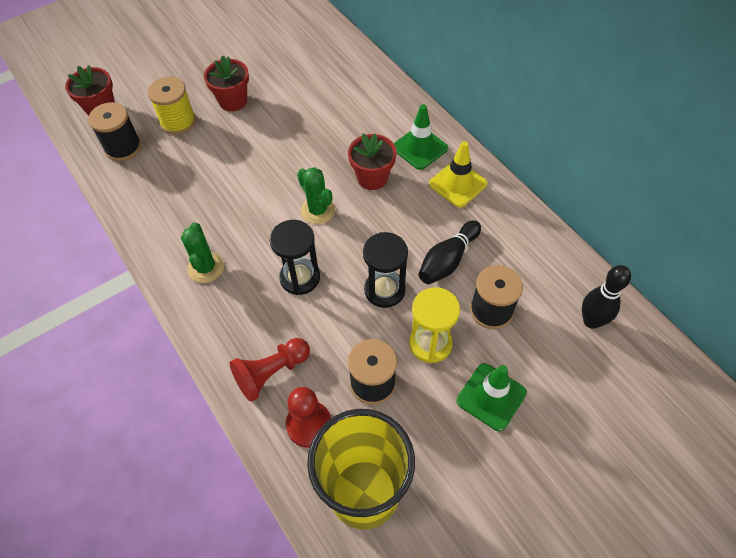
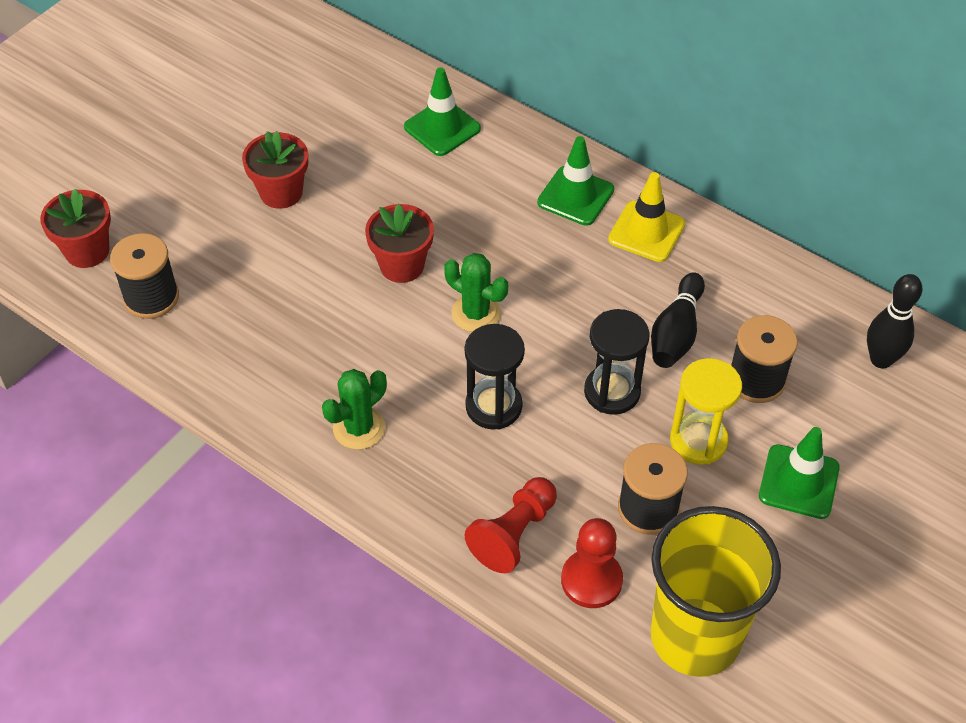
camera: 20 degrees left, 5 degrees down
(178, 122) = (215, 241): yellow spool -> none
(206, 267) = (359, 428): green cactus -> green cactus turned 75 degrees clockwise
(352, 83) = (442, 128): none -> green traffic cone
(372, 178) = (530, 251): red flower pot -> red flower pot (402, 265)

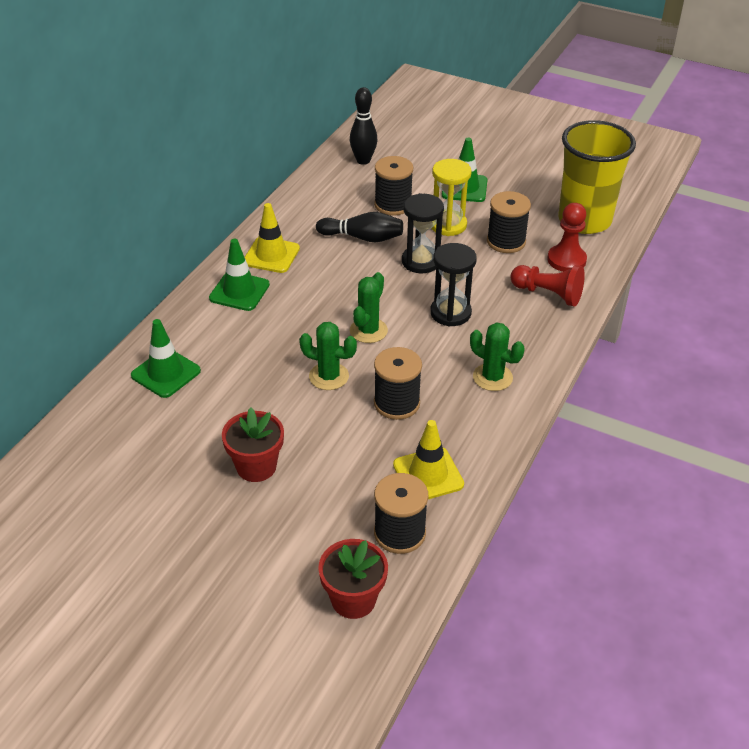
camera: 100 degrees left, 10 degrees down
(221, 334) = (428, 474): none -> yellow traffic cone
(340, 323) = (396, 403): none -> black spool
(402, 265) = (329, 376): red flower pot -> green cactus

